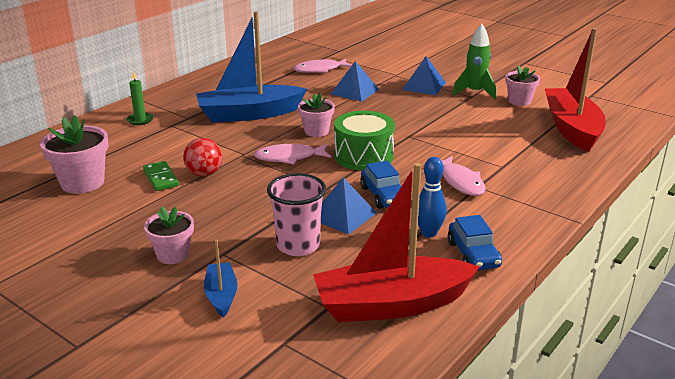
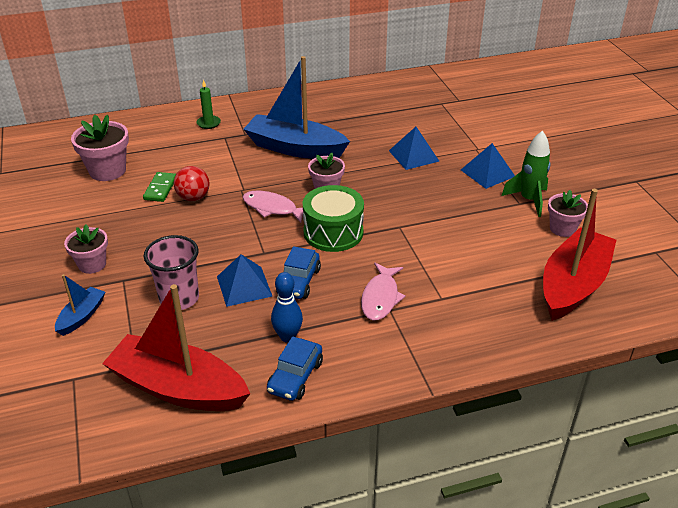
camera: 35 degrees right, 10 degrees up
(320, 70) = (413, 118): pink fish -> none

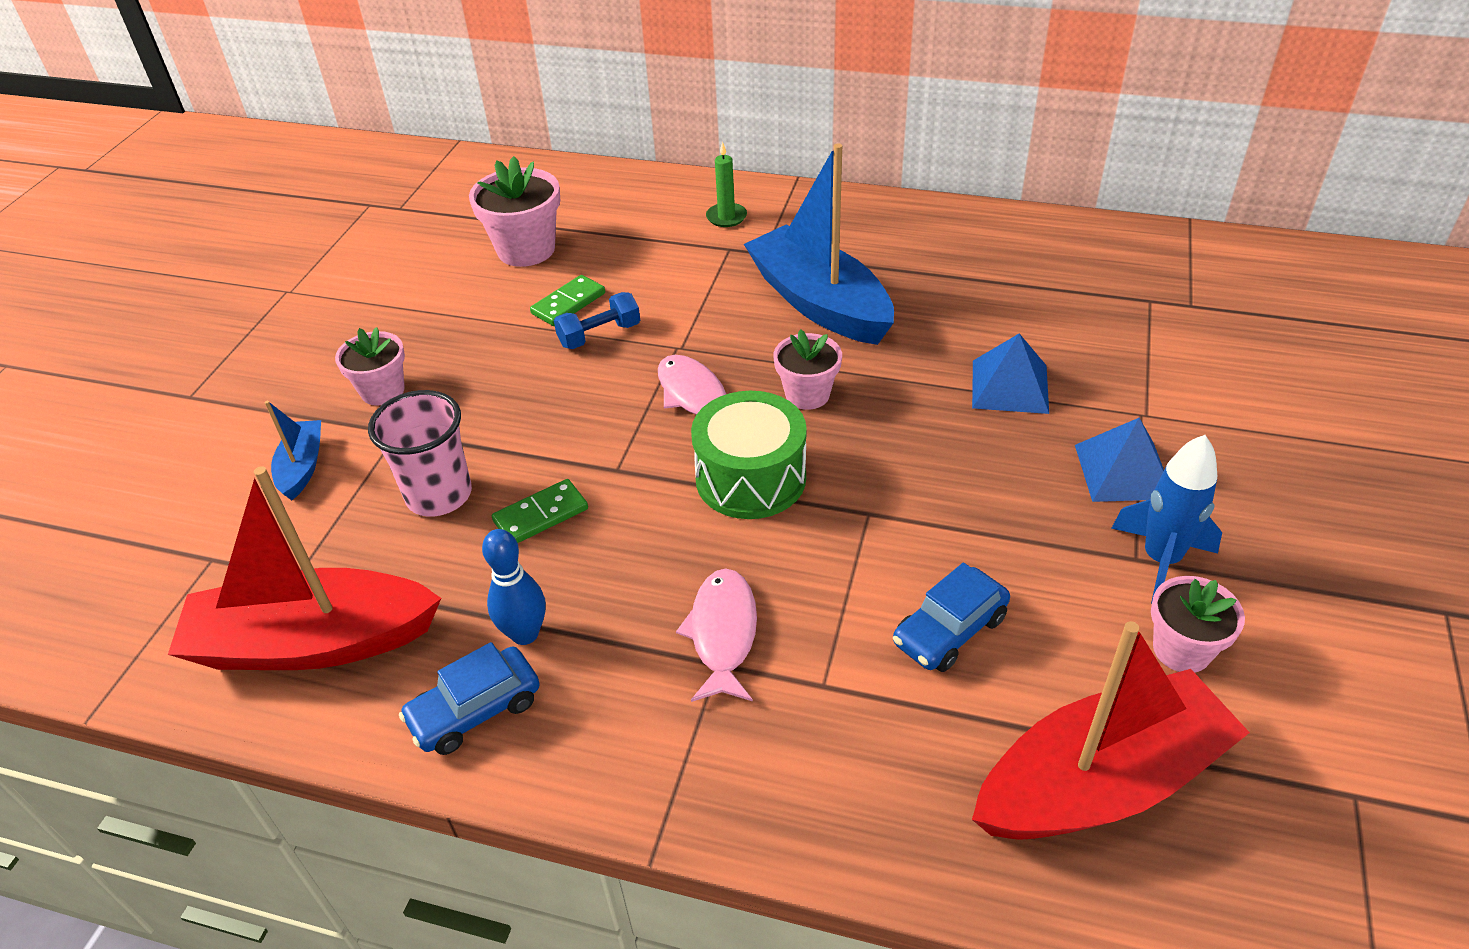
camera: 35 degrees right, 5 degrees up
(81, 316) = (302, 467): blue boat -> blue boat turned 60 degrees counterclockwise
(178, 388) = (313, 642): red boat -> red boat turned 60 degrees counterclockwise
(193, 197) = (599, 335): red ball -> blue dumbbell
(244, 286) = (540, 515): blue pyramid -> green domino
(298, 281) = (623, 544): blue car -> blue car (949, 630)
(380, 297) = (723, 634): pink fish -> pink fish turned 135 degrees clockwise
(528, 200) = (1160, 560): green rocket -> blue rocket

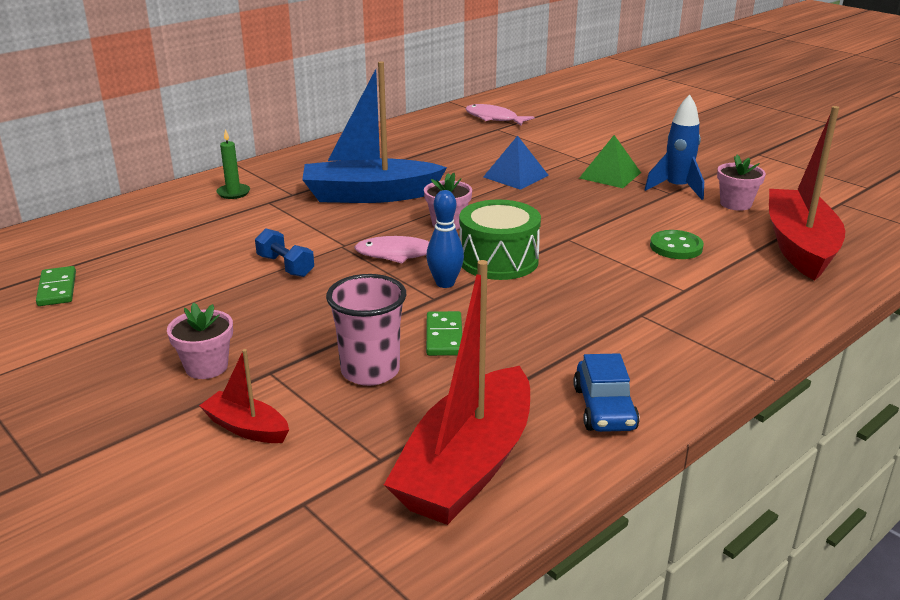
camera: 60 degrees left, 15 degrees down
(302, 467) = (246, 428): blue boat -> red boat
(525, 634) = (552, 372): blue bowling pin -> blue bowling pin (445, 283)
(526, 250) = (133, 265): pink flower pot -> none
(568, 304) = (230, 267): green domino -> green domino (57, 289)
(599, 335) = (285, 266): blue dumbbell -> blue dumbbell turned 45 degrees counterclockwise
(723, 634) = (618, 306): pink fish -> pink fish (494, 118)
(949, 630) = (676, 247): blue car -> green button
(1123, 471) = (610, 175): blue pyramid -> green pyramid

